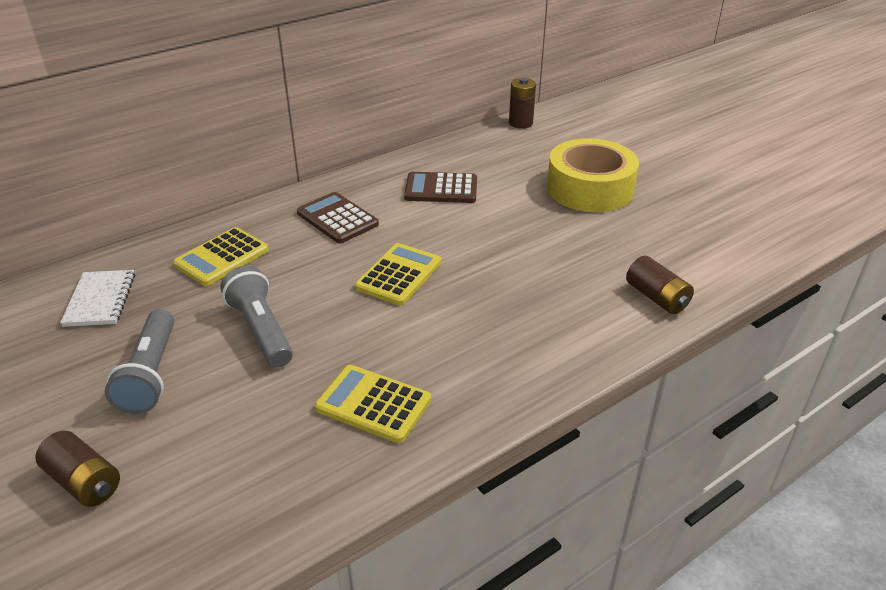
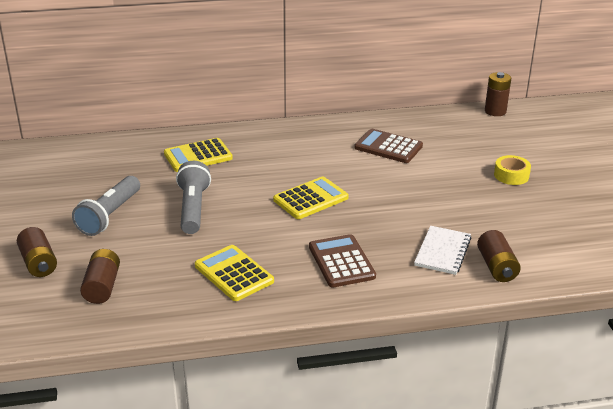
camera: 25 degrees right, 5 degrees down
(100, 300) = (106, 163): white notebook -> white notebook (442, 252)
(205, 486) = (102, 286): none -> brown battery
(337, 219) = (294, 150): brown calculator -> brown calculator (341, 262)
(590, 189) = (511, 175): yellow tape -> yellow tape, size x0.46

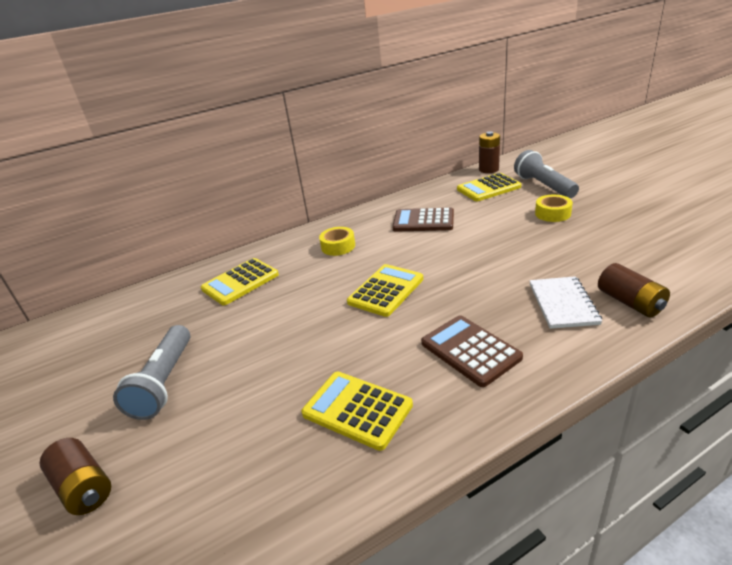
camera: 15 degrees left, 0 degrees up
(102, 286) = (190, 494): brown battery -> none
(193, 209) = (263, 341): grey flashlight -> grey flashlight (543, 186)
(296, 148) = (338, 246): none -> yellow tape
(476, 132) = (488, 188): none -> yellow calculator

